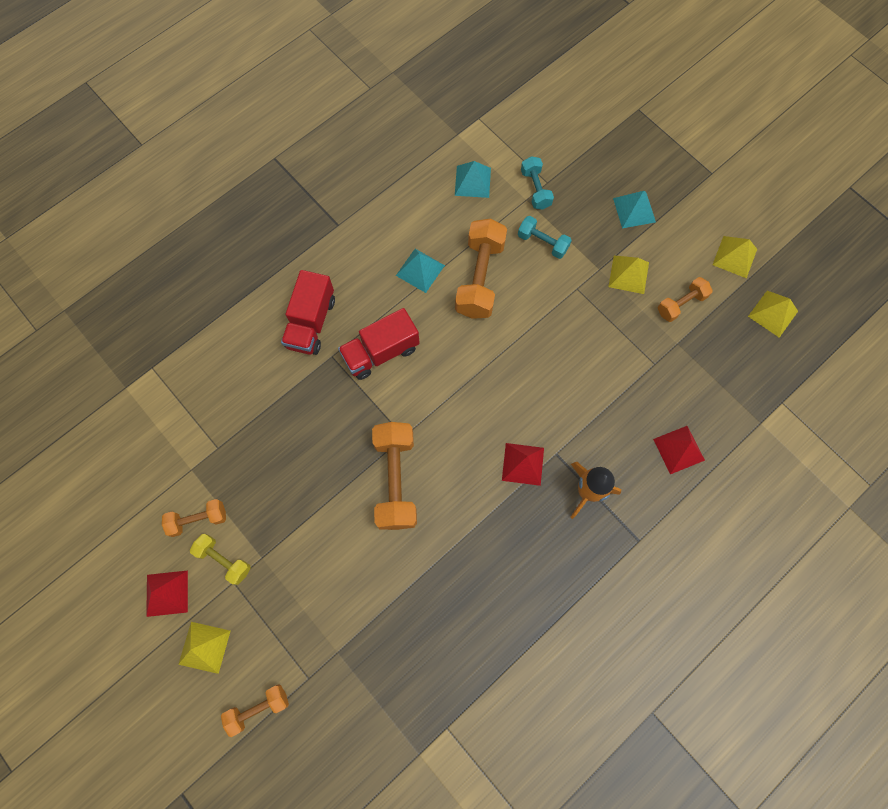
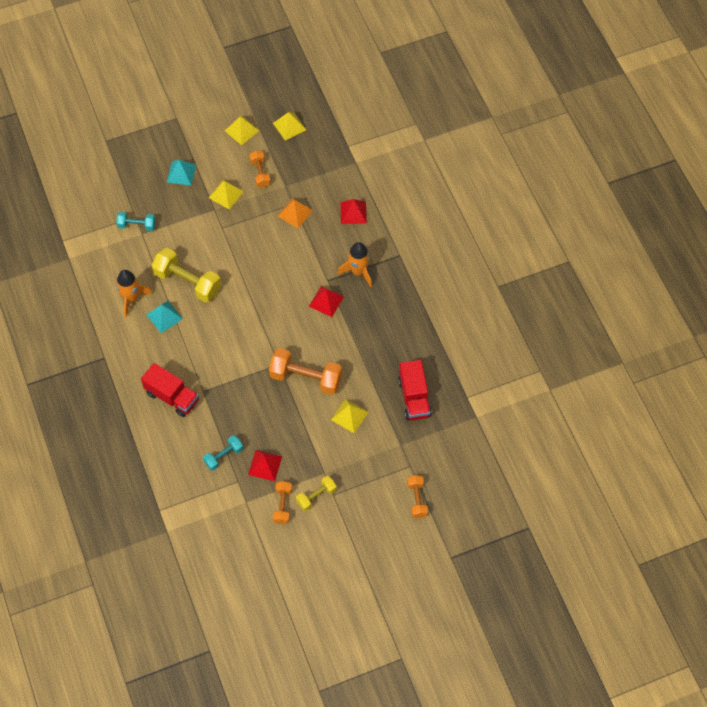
camera: 70 degrees left, 10 degrees down
(167, 593) = (324, 537): red pyramid -> red pyramid (265, 465)
(204, 647) = (368, 522): yellow pyramid -> yellow pyramid (349, 415)
(381, 352) = (213, 359): red truck -> red truck (414, 398)
(430, 223) = (131, 299): none -> orange rocket
(472, 181) = (111, 261): turquoise pyramid -> none
(480, 278) = (187, 282): orange dumbbell -> yellow dumbbell
(542, 243) = (179, 235): turquoise dumbbell -> turquoise dumbbell (223, 456)
(641, 371) = (295, 213): none -> orange pyramid

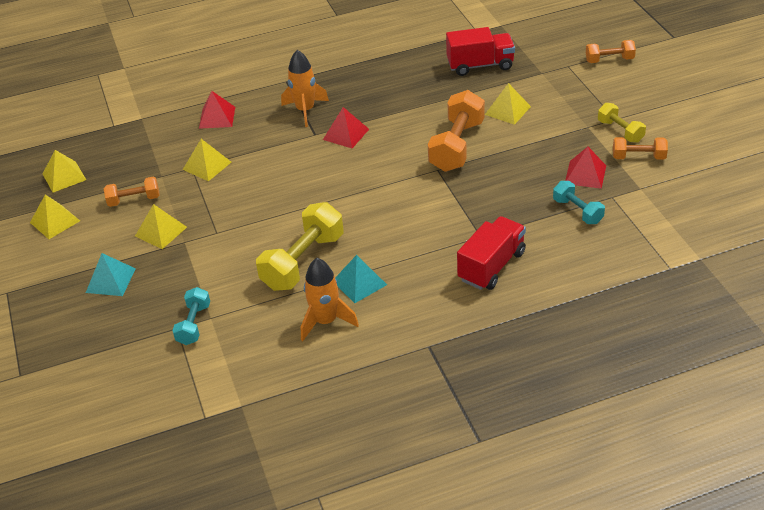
camera: 85 degrees left, 20 degrees down
(295, 213) = (207, 165): orange pyramid -> yellow pyramid

